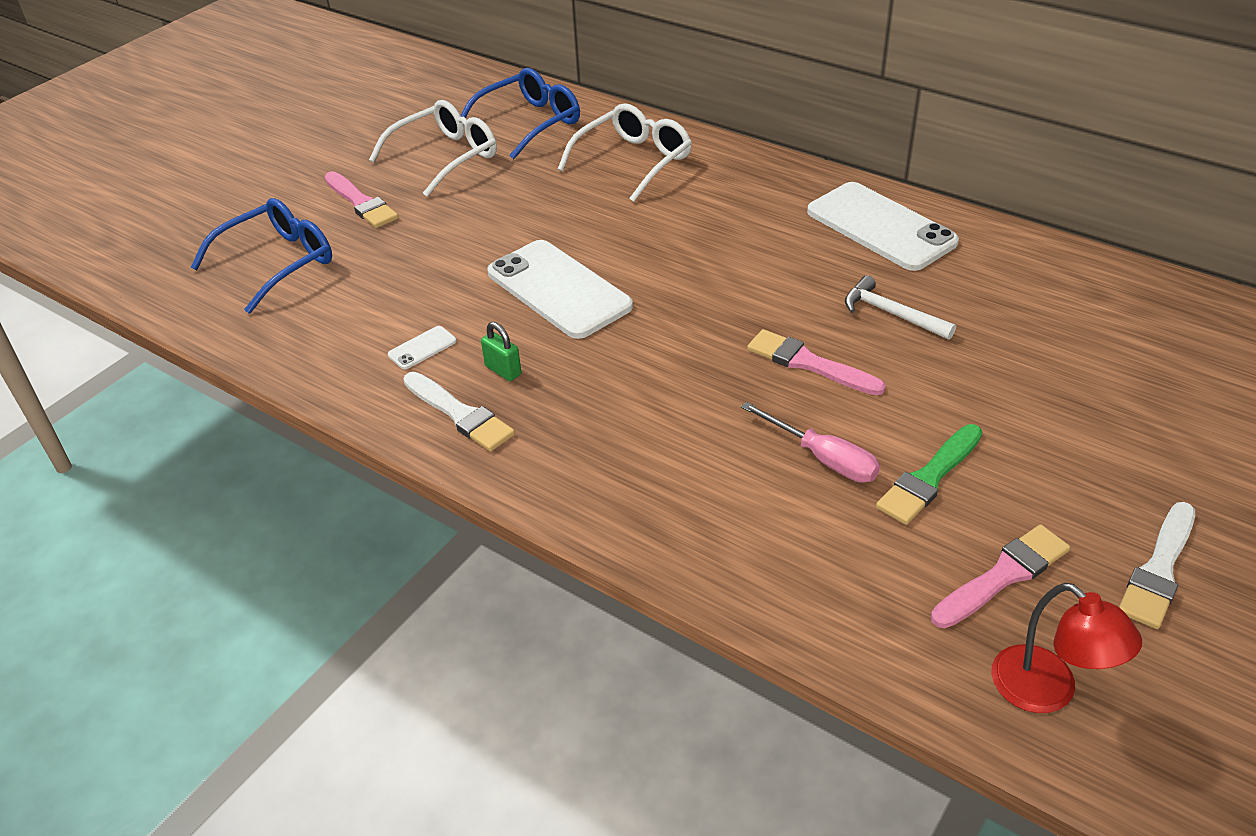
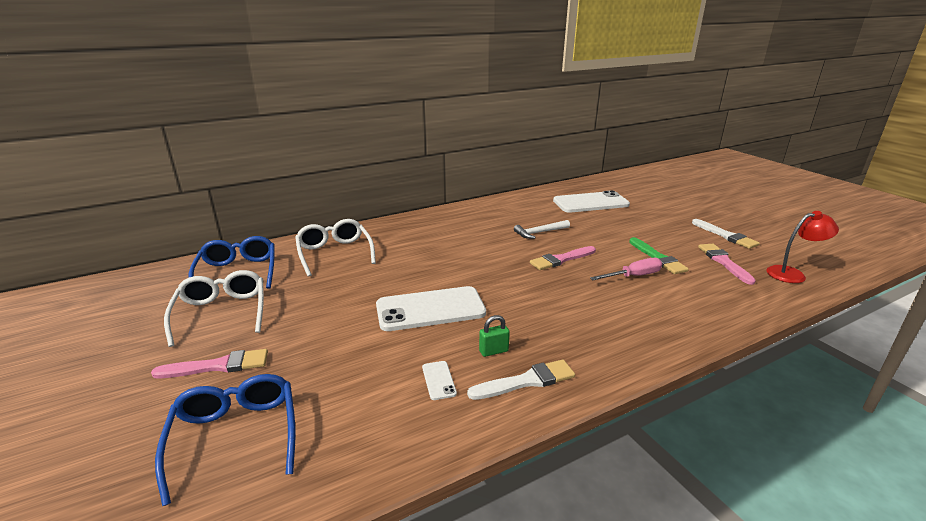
camera: 65 degrees left, 15 degrees down
(881, 227) = (474, 216): white phone -> white phone (590, 203)

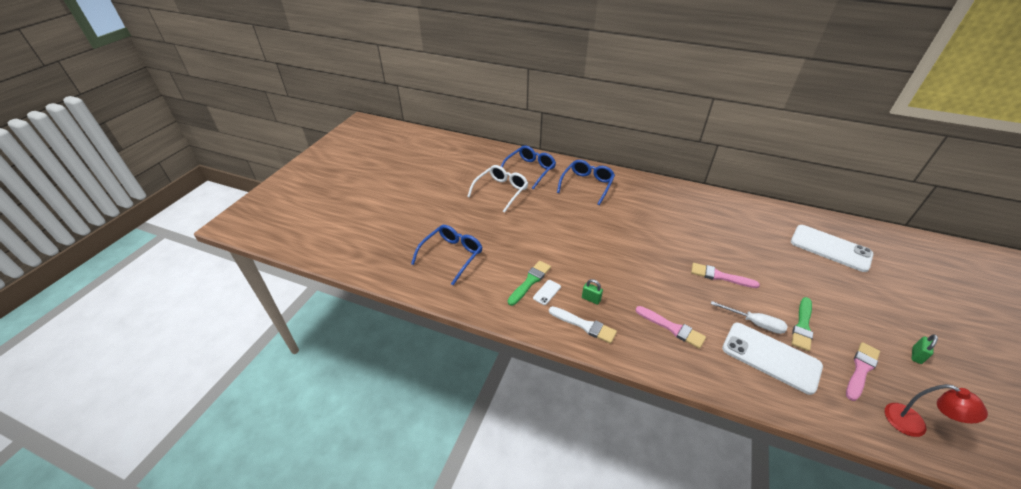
camera: 50 degrees right, 15 degrees up
(218, 366) = (475, 219): pink brush -> pink brush (672, 328)
(335, 253) = (587, 185): white glasses -> blue glasses
(402, 384) = (530, 281): none -> green brush
(430, 309) = (591, 253): white phone -> white phone (770, 357)
(539, 232) = (738, 247): white hammer -> none
(633, 276) = (754, 323): pink screwdriver -> white screwdriver
(725, 235) = (916, 355): white brush -> green padlock

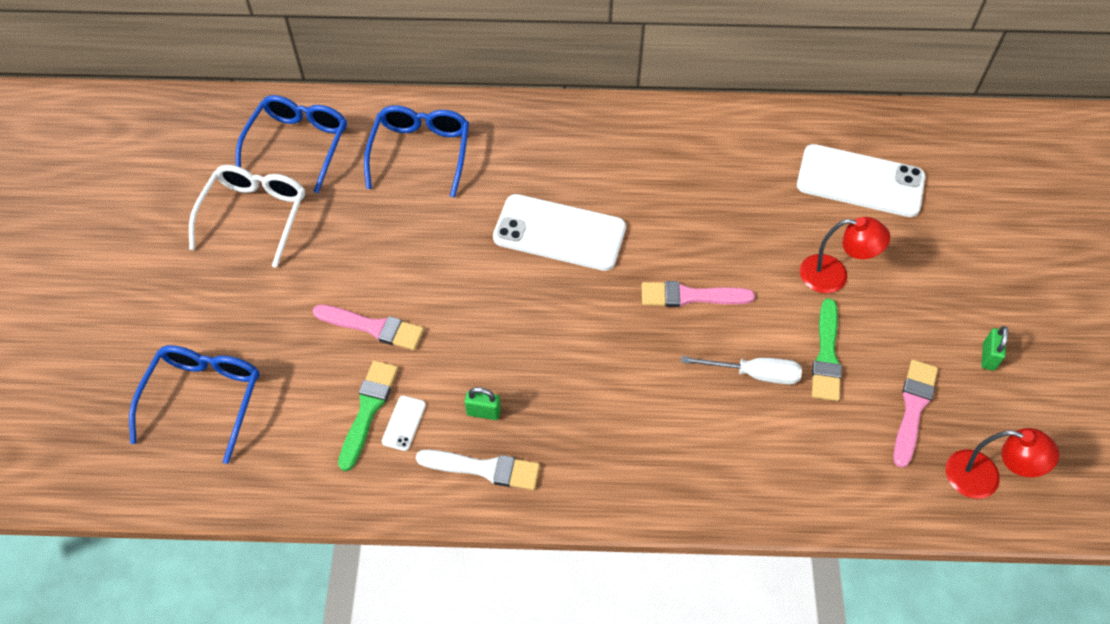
camera: 20 degrees left, 15 degrees up
(672, 328) = (628, 426): pink brush -> pink brush (373, 327)
(770, 357) = (783, 430): white phone -> white phone (559, 233)
(810, 288) = (834, 275): none -> red lamp

